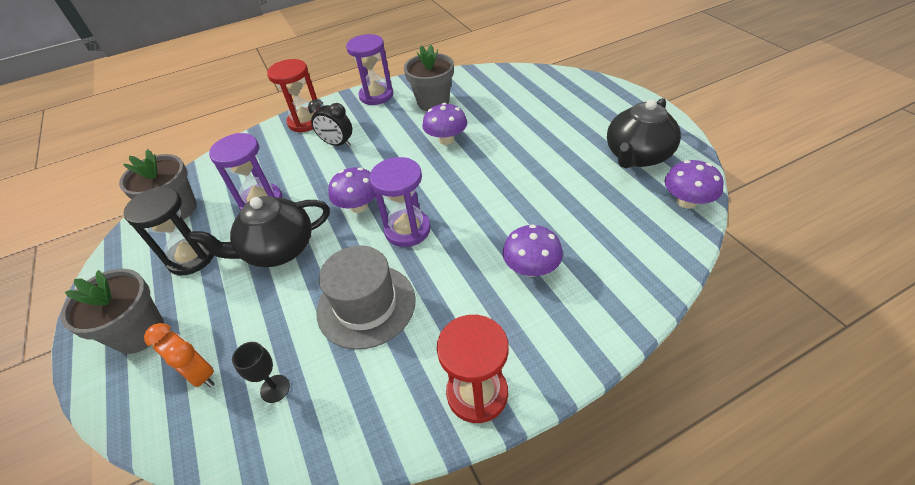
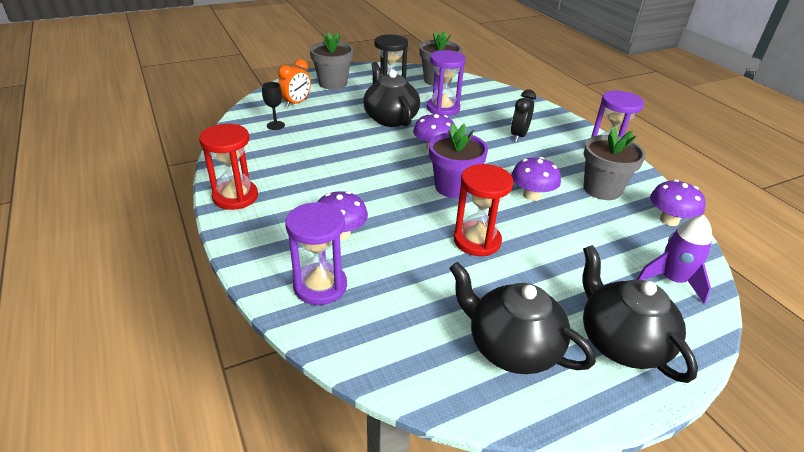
camera: 85 degrees right, 10 degrees down
(306, 121) = (551, 119): red hourglass -> red hourglass (477, 241)
(366, 305) = (327, 154): grey hat -> none
(407, 230) = (401, 171): purple hourglass -> purple hourglass (320, 286)
(437, 188) = (453, 187): none -> purple flower pot
(542, 84) = (672, 280): none -> purple rocket
(610, 110) = (621, 342): none -> black teapot
(686, 201) = (416, 375): purple mushroom -> purple mushroom (669, 220)

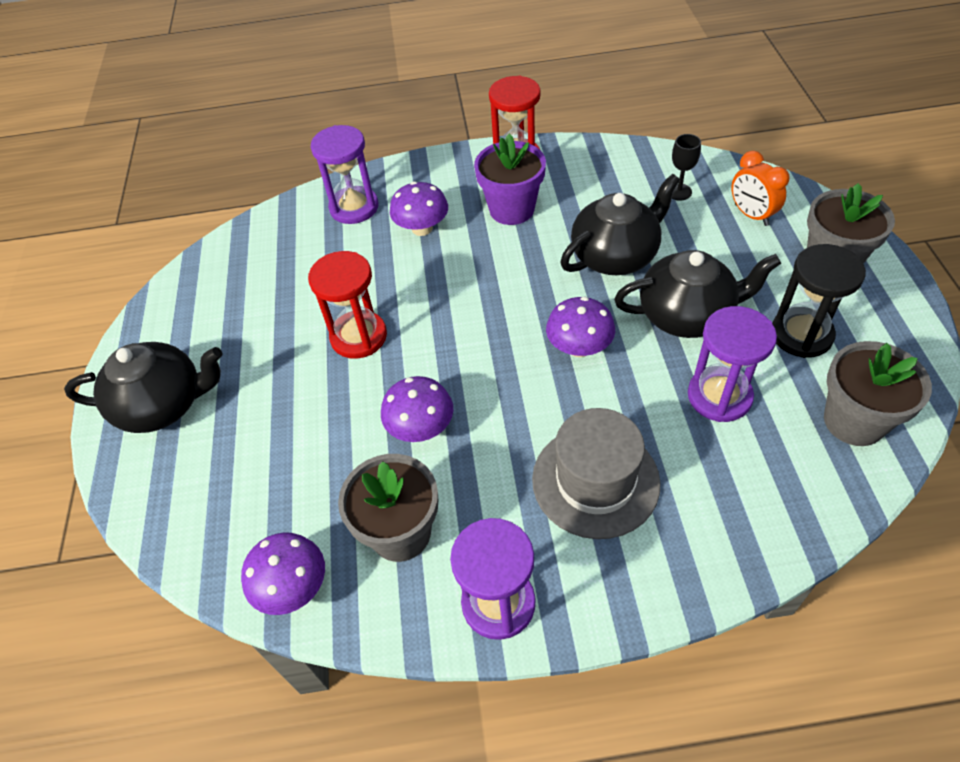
camera: 115 degrees right, 15 degrees up
(453, 187) = (471, 344): purple flower pot -> purple flower pot (512, 209)
(511, 347) = (213, 318): black teapot -> black teapot (616, 256)
(518, 136) = (595, 481): black clock -> grey hat
(672, 280) = (198, 508): purple rocket -> none

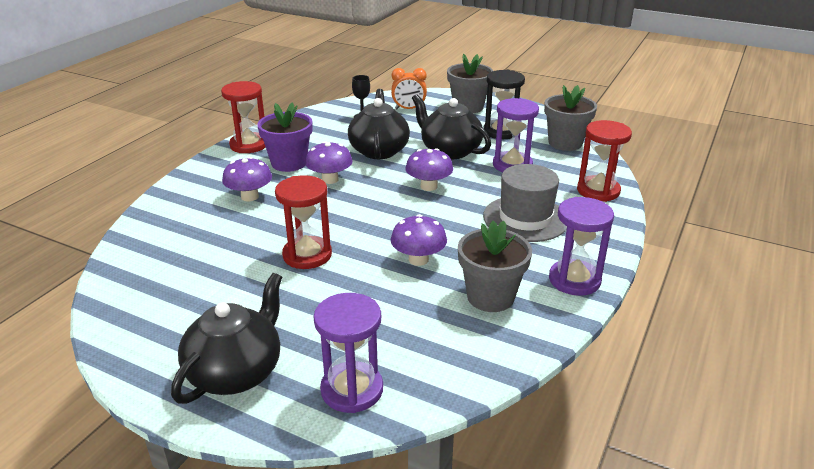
camera: 60 degrees left, 20 degrees down
(293, 587) = (487, 358): purple mushroom -> purple mushroom (330, 179)
(354, 207) = (181, 213): purple hourglass -> purple hourglass (352, 389)
(687, 315) = (450, 151): black teapot -> black teapot turned 75 degrees counterclockwise
(750, 528) = (598, 191): none -> red hourglass

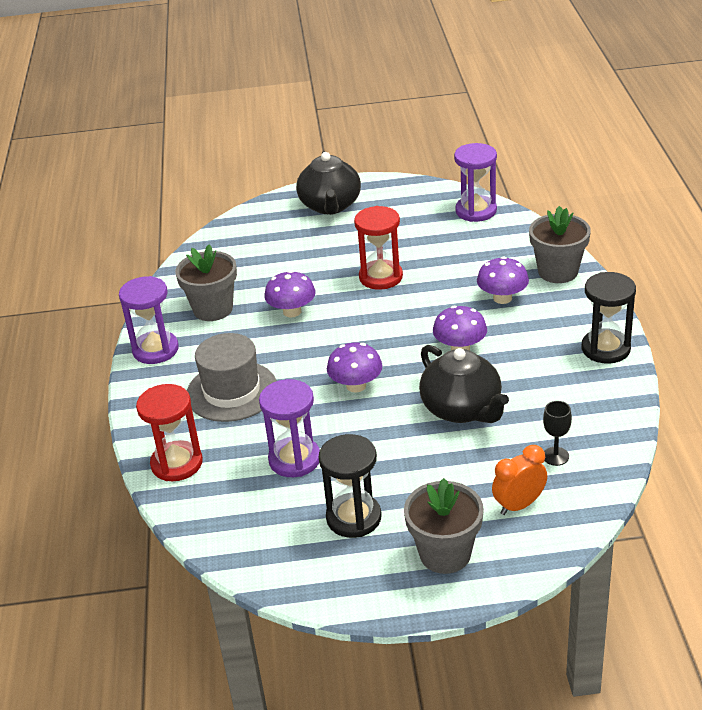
camera: 150 degrees right, 5 degrees up
(249, 145) = (605, 349): red hourglass -> black hourglass
(289, 163) = (528, 347): purple flower pot -> none
(352, 389) = (255, 226): purple hourglass -> purple hourglass (476, 211)
(450, 151) = (384, 448): black teapot -> none
(565, 143) = (256, 535): grey flower pot -> grey flower pot (558, 271)

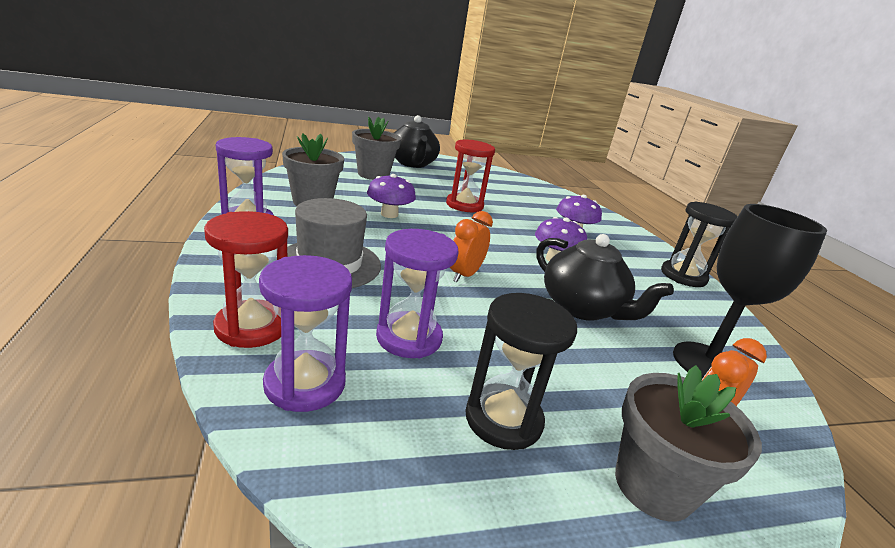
camera: 15 degrees left, 10 degrees down
(356, 385) = (464, 275): purple mushroom -> orange clock
(476, 211) = (525, 182): purple hourglass -> purple hourglass (305, 384)
(555, 456) = (707, 364): black goblet -> black goblet, size x2.22
(558, 271) = (607, 222): grey flower pot -> grey flower pot (373, 174)

